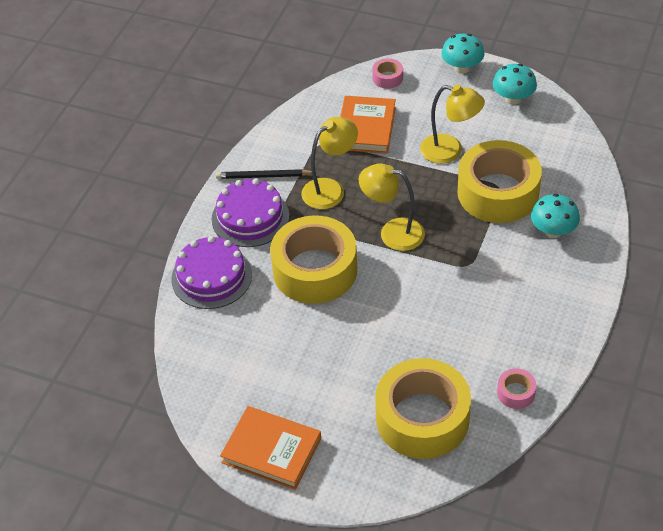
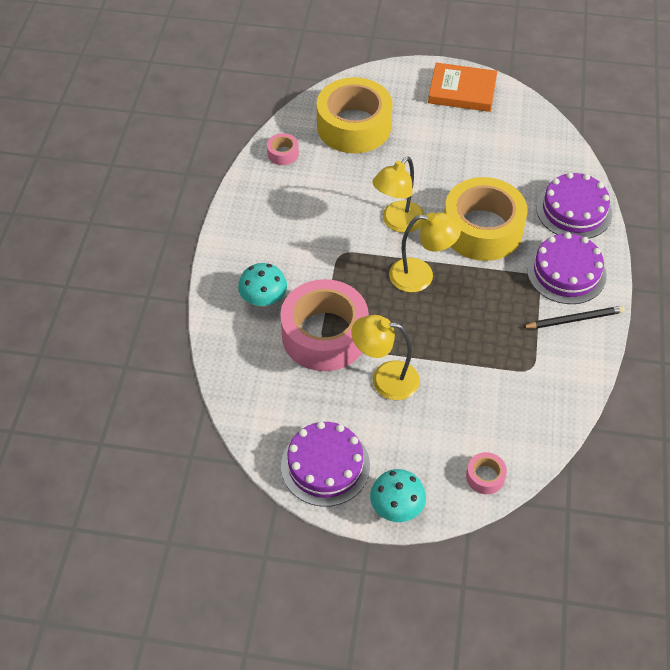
camera: 165 degrees right, 5 degrees up
(330, 189) = (499, 314): yellow lamp -> yellow lamp (397, 223)
(366, 128) = (487, 397): orange book -> none
(498, 192) = (324, 335): yellow tape -> pink tape
(513, 98) = (325, 465): turquoise mushroom -> purple cake

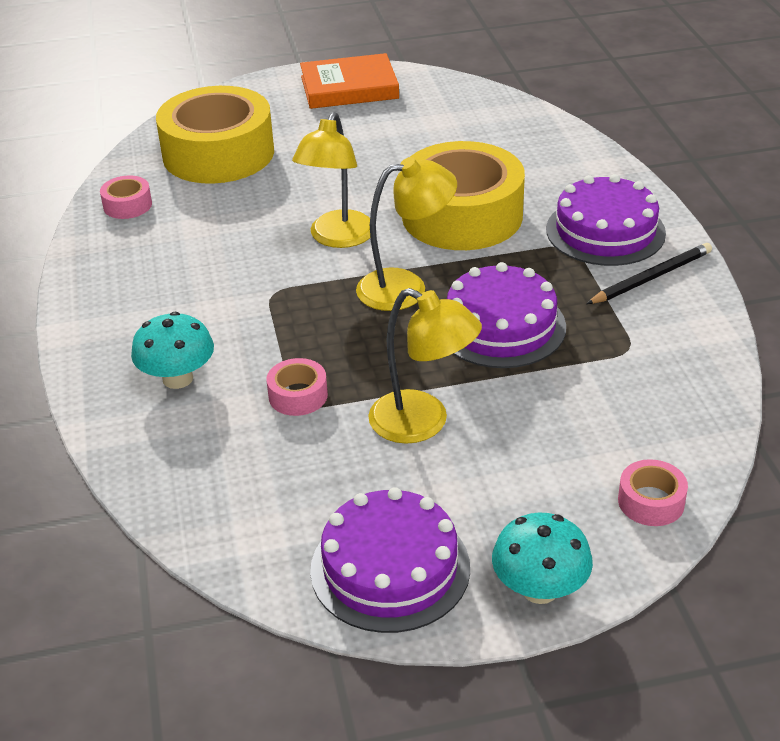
camera: 20 degrees left, 15 degrees down
(324, 335) = (298, 395): pink tape -> pink tape, size x0.41
(385, 379) = (423, 423): yellow lamp -> yellow lamp turned 135 degrees counterclockwise
(574, 210) = (572, 167): purple cake -> purple cake (500, 326)

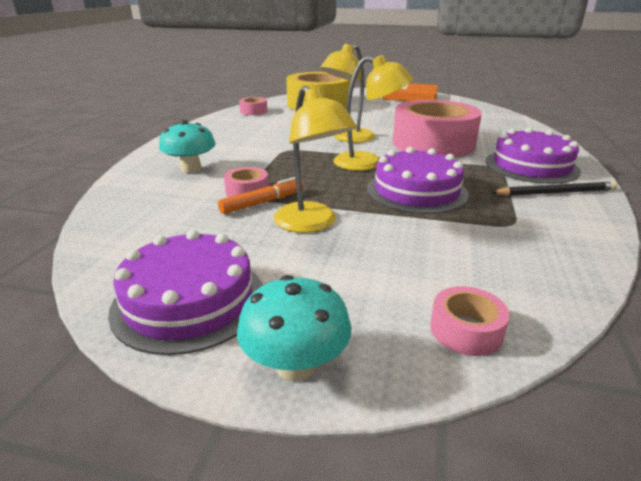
camera: 25 degrees right, 10 degrees down
(336, 409) = (263, 202): none -> orange marker
(462, 215) = (433, 143): yellow tape -> pink tape

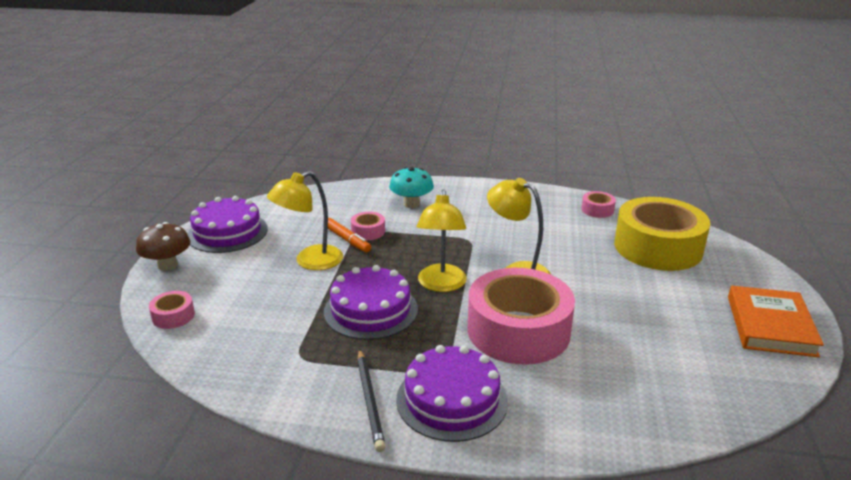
camera: 85 degrees right, 0 degrees up
(295, 365) = (167, 265): turquoise mushroom -> brown mushroom

